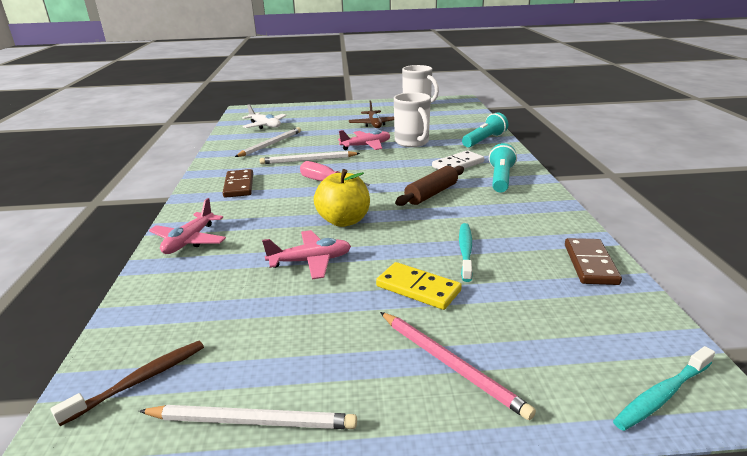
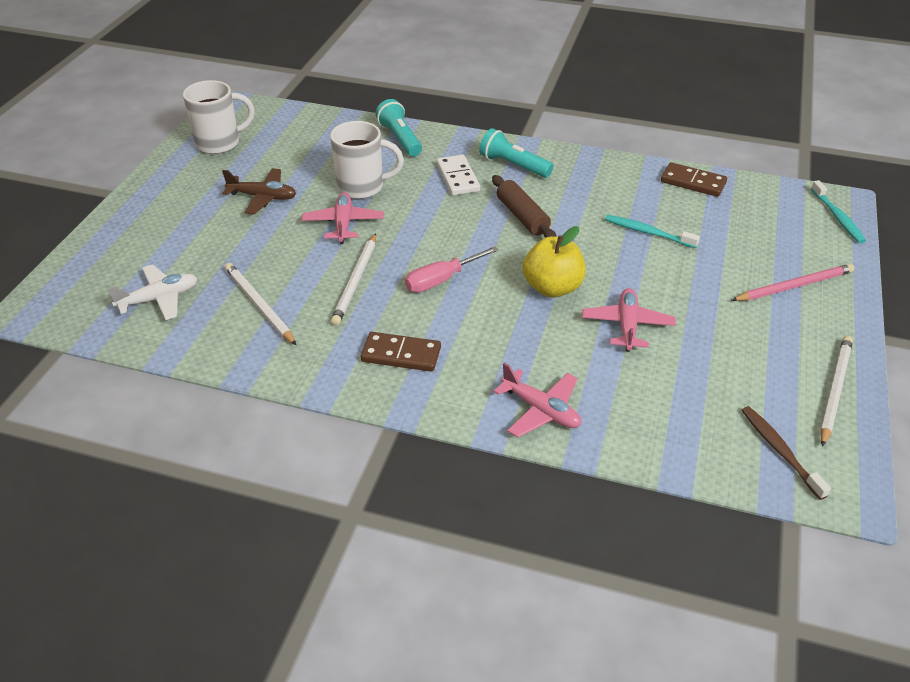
camera: 70 degrees left, 15 degrees up
(418, 288) = (697, 274): yellow domino -> none

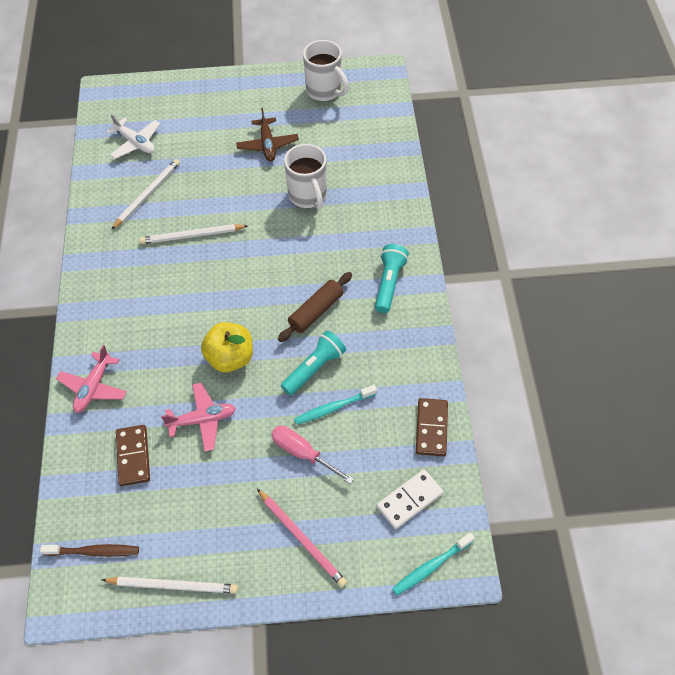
camera: 70 degrees right, 15 degrees up
(343, 224) = (256, 203): pink plane -> none
(400, 139) = (389, 194): turquoise flashlight -> turquoise flashlight (314, 368)
(401, 354) = (124, 289): brown domino -> brown domino (133, 456)
(442, 280) = (213, 285): pink screwdriver -> pink screwdriver (303, 453)
(457, 178) = (351, 251): white domino -> white domino (409, 500)
(648, 232) = (333, 408): turquoise toothbrush -> turquoise toothbrush turned 120 degrees counterclockwise
(780, 451) = (94, 551): brown toothbrush -> brown toothbrush turned 45 degrees clockwise

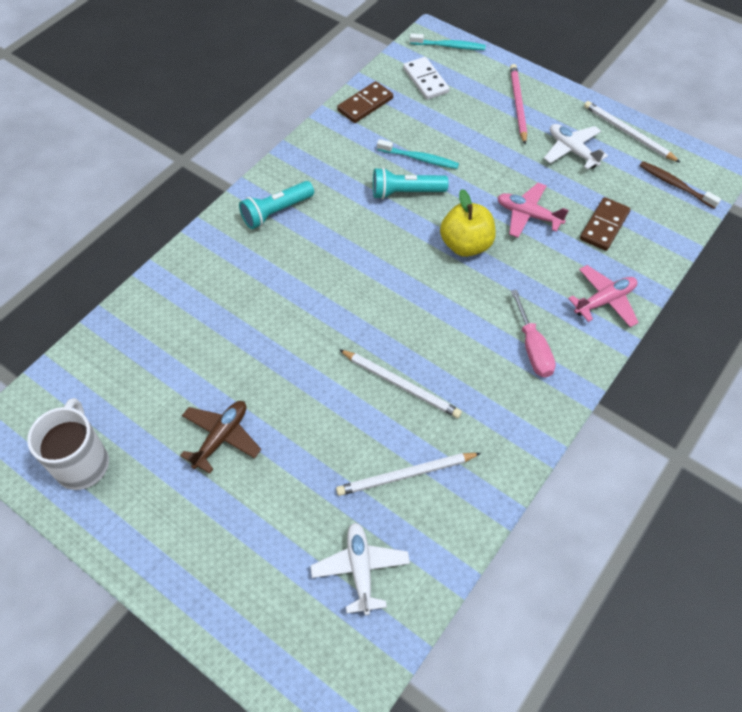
camera: 140 degrees left, 0 degrees up
(212, 520) = (572, 151): none -> white plane
(303, 453) = (470, 147): pink screwdriver -> pink screwdriver (532, 347)
(308, 196) = (249, 342): white mug -> none
(316, 311) = (359, 232): brown rolling pin -> none
(409, 500) = (425, 80): white domino -> white domino turned 60 degrees clockwise

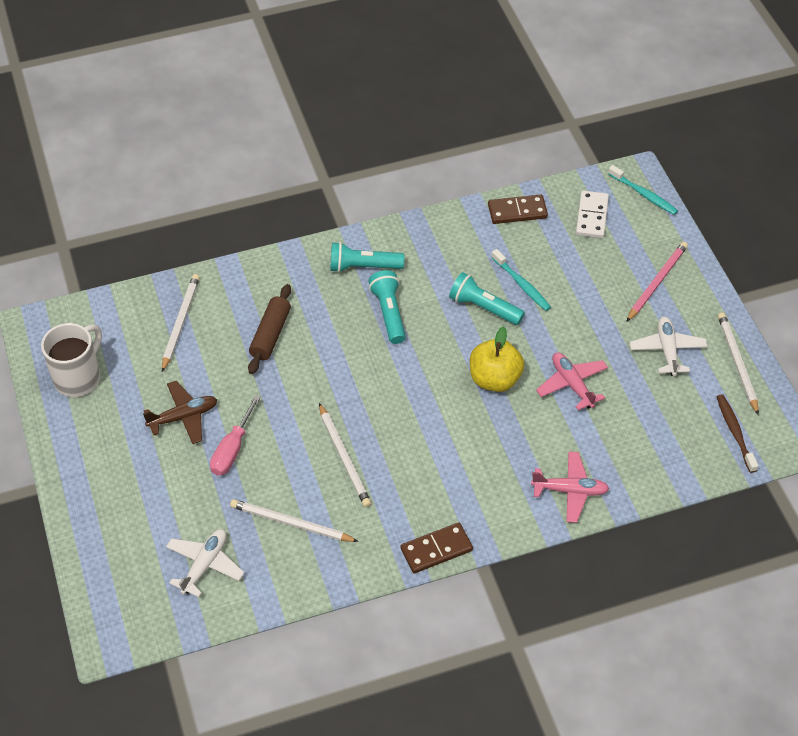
camera: 35 degrees right, 5 degrees down
(146, 350) = (180, 323): none -> white pencil
(242, 314) = (271, 335): none -> brown rolling pin
(332, 238) = (389, 313): none -> turquoise flashlight
(532, 347) = (473, 491): pink screwdriver -> pink screwdriver (232, 449)
(604, 226) = (631, 430): brown domino -> brown domino (436, 549)

